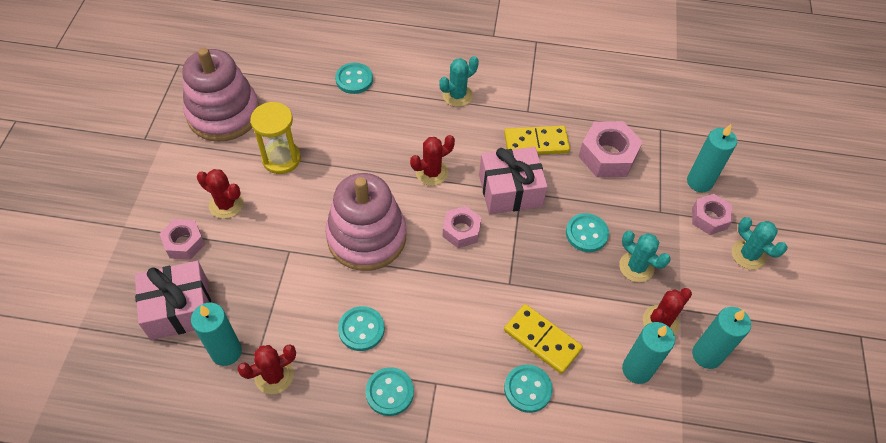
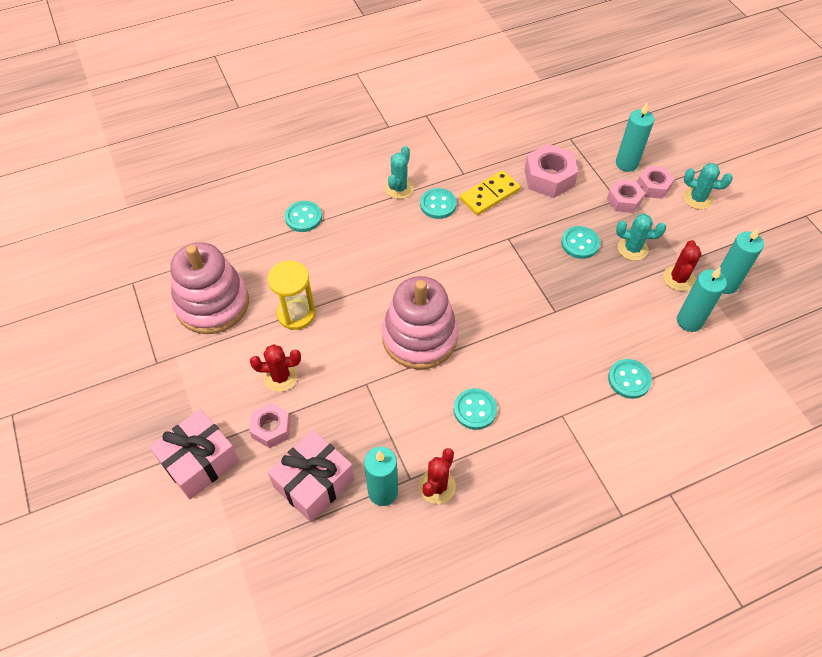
camera: 30 degrees left, 0 degrees up
(389, 392) = (534, 443): turquoise button -> turquoise button (438, 205)
(432, 172) = (429, 259): red cactus -> none
(461, 231) = (488, 292): pink nut -> pink nut (624, 200)
(510, 190) = (499, 241): pink gift -> pink gift (199, 461)
(542, 340) = (610, 339): yellow domino -> none

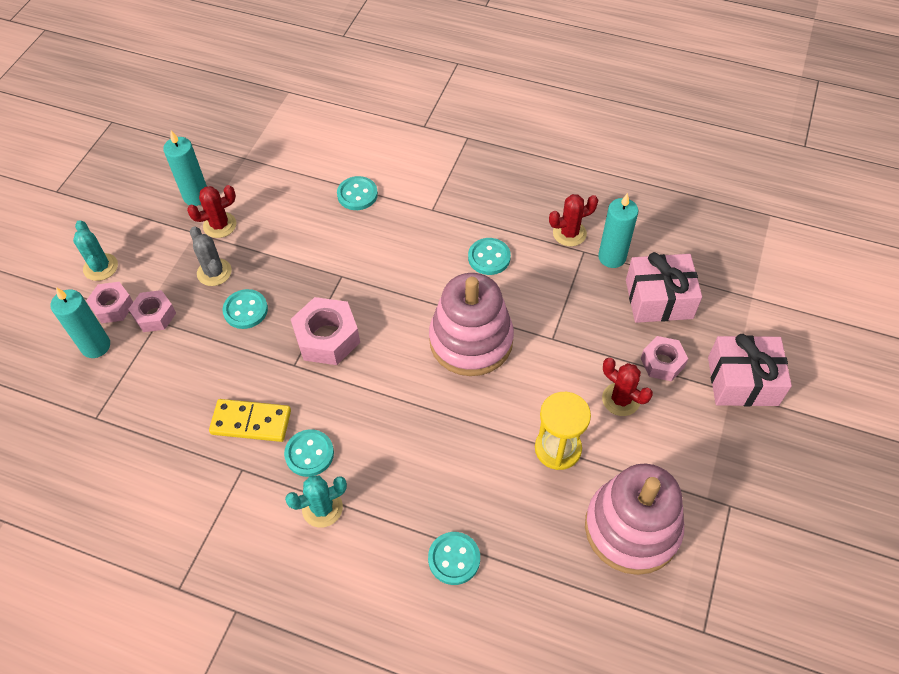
camera: 135 degrees left, 0 degrees up
(549, 178) = (177, 392): pink nut -> pink nut (327, 338)
(632, 248) = (214, 272): turquoise cactus -> grey cactus
(689, 321) = (260, 195): turquoise candle -> none

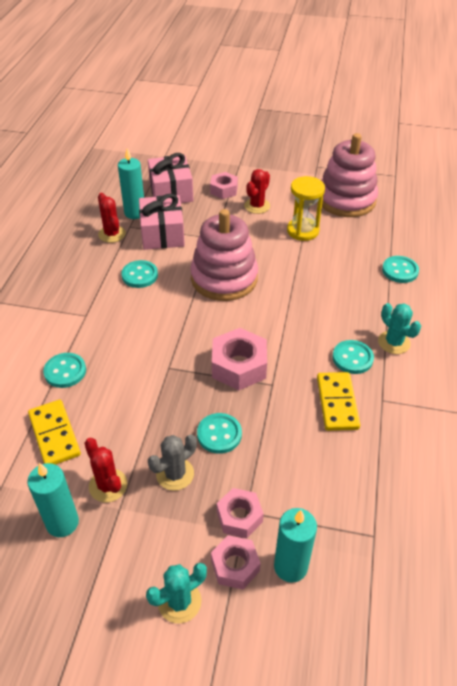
camera: 100 degrees left, 10 degrees down
(285, 189) = (54, 434): none -> yellow domino
(742, 381) = (230, 160): pink gift -> pink gift (162, 234)

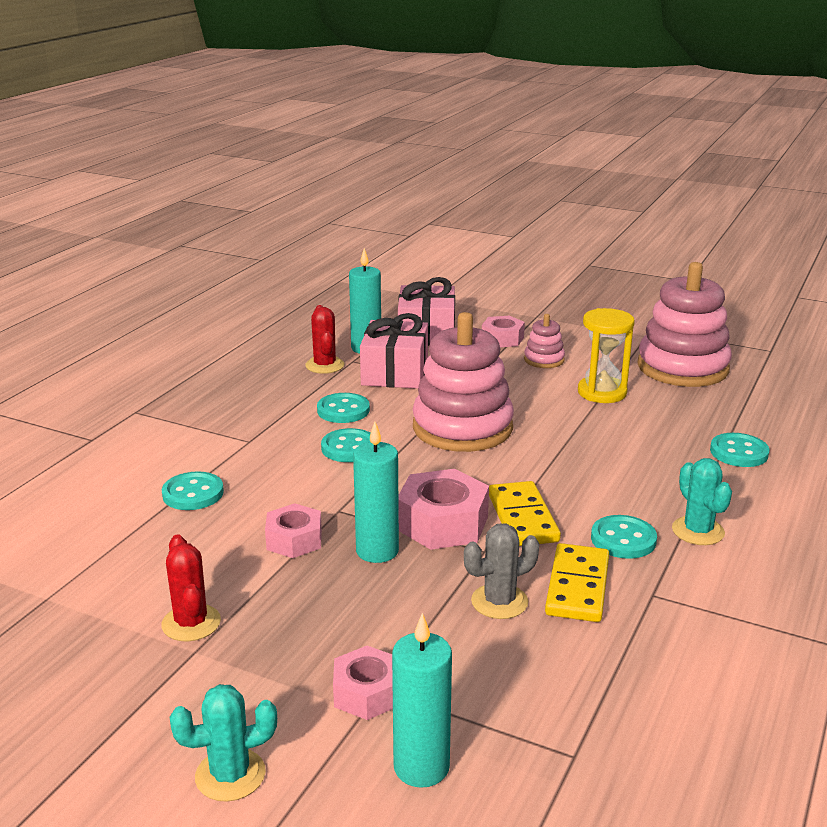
camera: 15 degrees right, 20 degrees down
(54, 434) = (145, 556): yellow domino -> yellow domino (523, 518)
(62, 523) = (107, 652): turquoise candle -> turquoise candle (377, 551)
(175, 474) = (293, 627): grey cactus -> grey cactus (499, 602)
(219, 434) = (379, 593): turquoise button -> turquoise button (349, 448)
(235, 566) = (334, 749): pink nut -> pink nut (294, 540)
(257, 206) = (544, 360): red cactus -> pink stacking toy

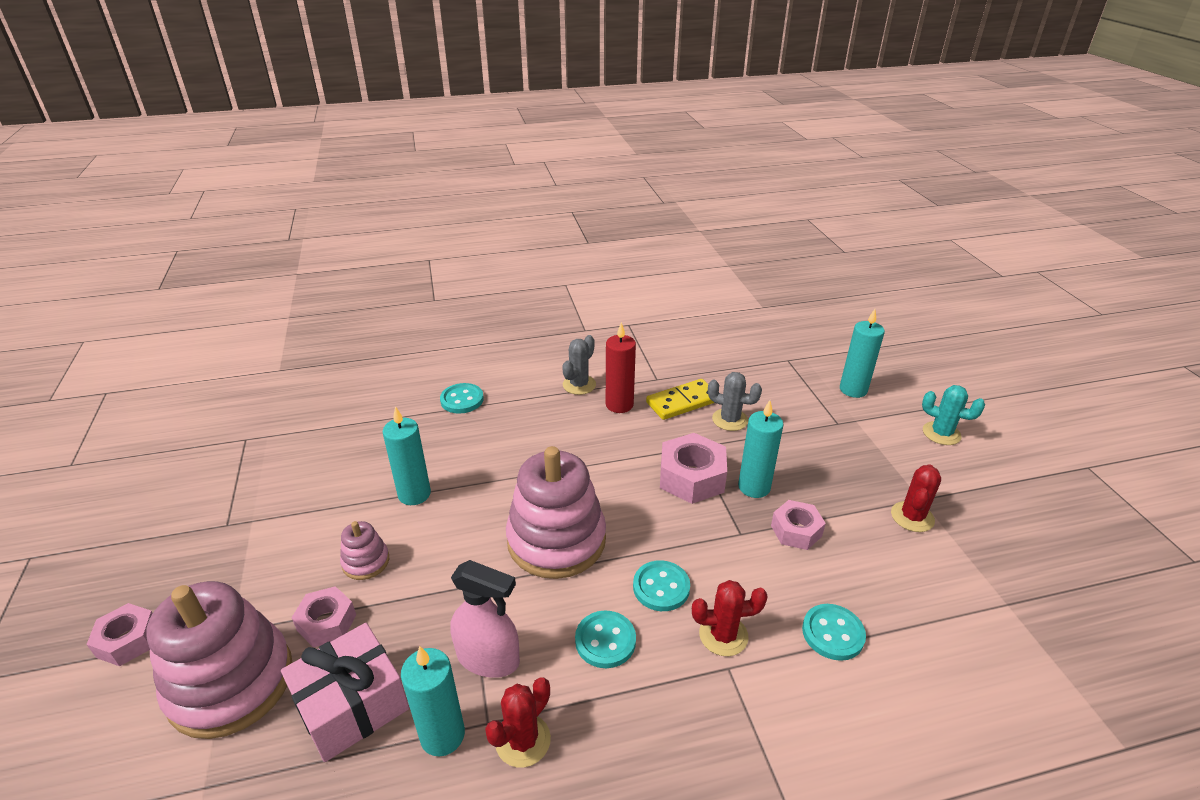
camera: 130 degrees left, 10 degrees up
(272, 451) = (723, 635): none -> red cactus
(367, 693) = (846, 425): pink nut -> pink nut (128, 640)
(395, 373) = (488, 658): pink gift -> pink spray bottle
(523, 518) = (644, 449): yellow domino -> none
(602, 392) = (414, 494): yellow hourglass -> turquoise candle
(623, 539) = (619, 405): turquoise button -> red candle
(682, 368) = (322, 471): pink stacking toy -> pink stacking toy (231, 682)
(698, 531) = (579, 385): turquoise cactus -> grey cactus

